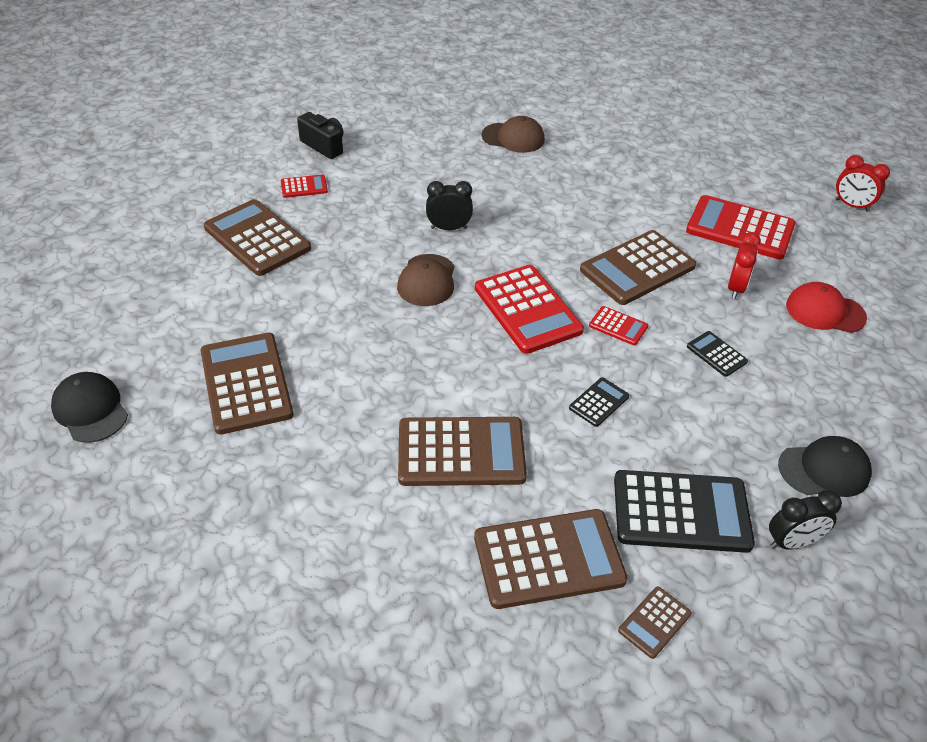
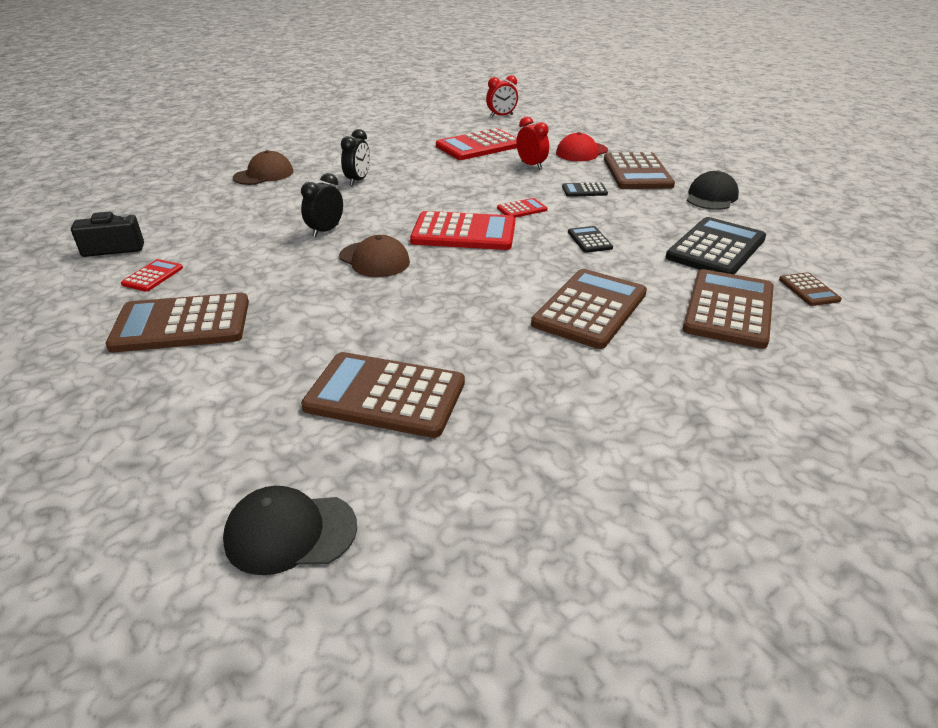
camera: 55 degrees left, 10 degrees down
(637, 268) = (473, 184): brown calculator -> brown calculator (637, 172)
(792, 542) = (764, 225): black clock -> black clock (358, 180)

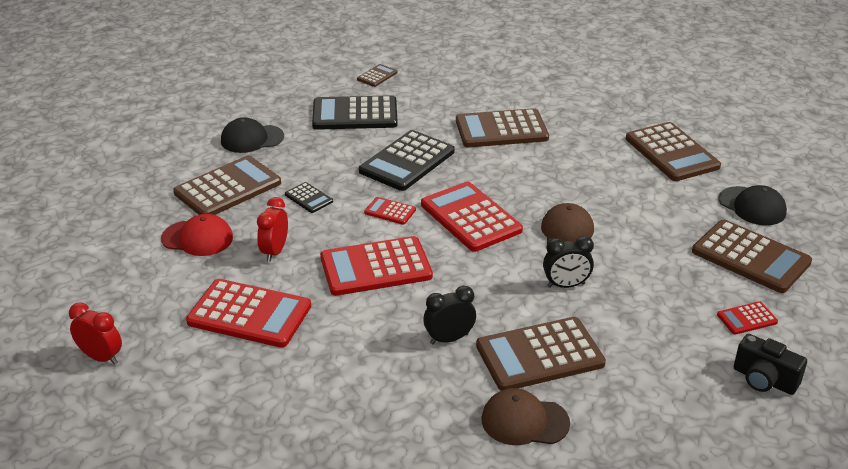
camera: 130 degrees left, 0 degrees up
(290, 533) = (766, 131): black cap -> black cap (752, 206)
(463, 184) = (376, 267): none -> red calculator
(589, 240) = (407, 161): black calculator -> black calculator, size x2.12
(729, 309) = (437, 92): brown calculator -> brown calculator (539, 355)

